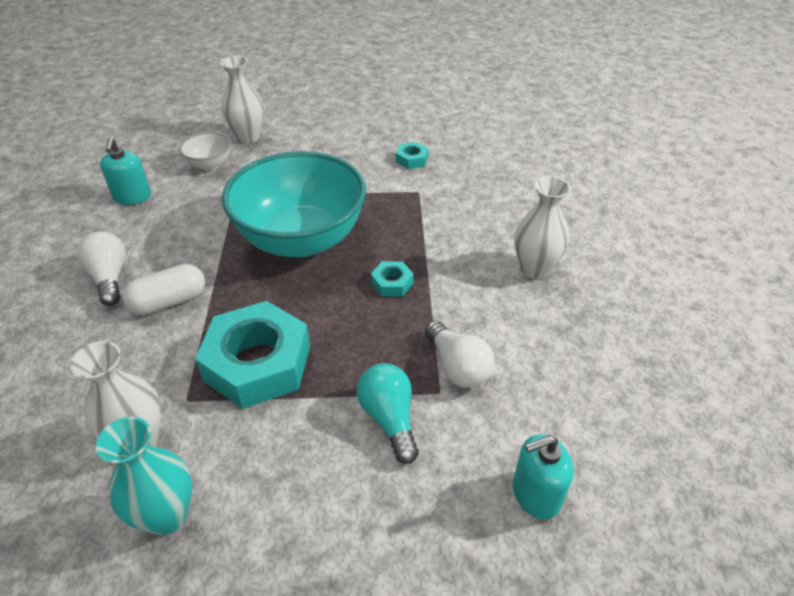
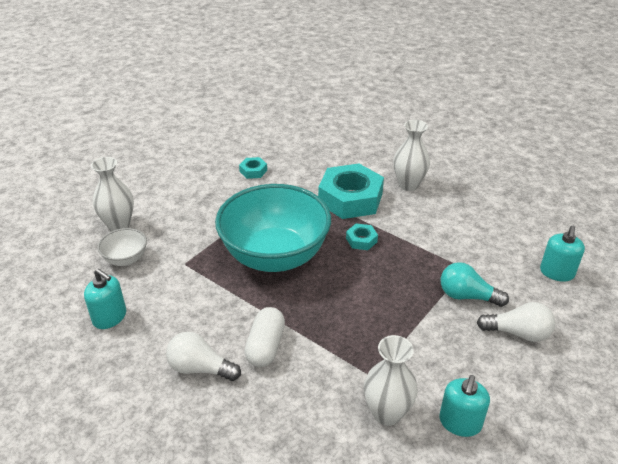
camera: 50 degrees left, 5 degrees down
(166, 515) = (460, 422): turquoise vase -> turquoise soap dispenser
(257, 363) = (371, 328): turquoise nut -> turquoise nut (350, 198)
(457, 367) = (453, 252): white light bulb -> white light bulb (518, 333)

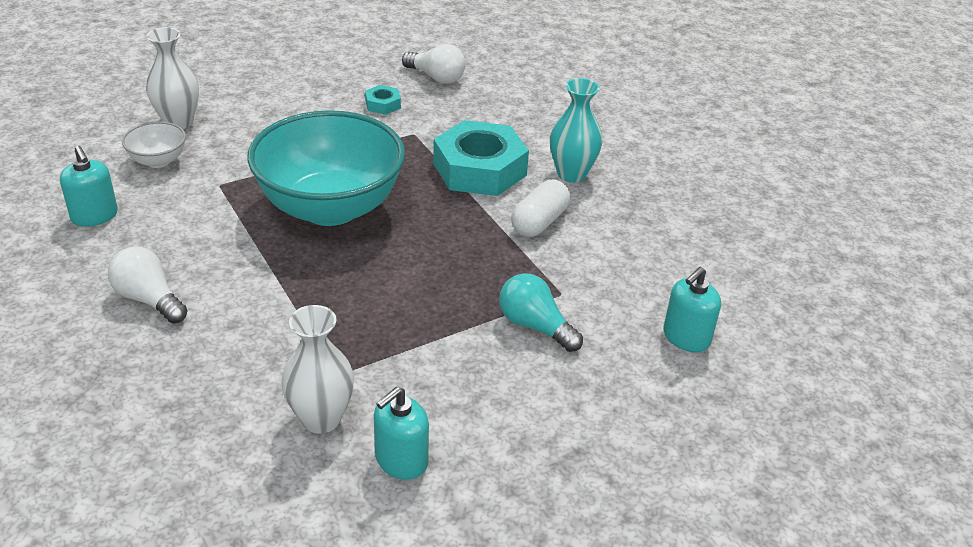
camera: 20 degrees right, 0 degrees up
(265, 346) = (239, 301): white capsule -> white capsule (539, 222)
(361, 240) = (452, 221): turquoise nut -> none
(408, 185) = (571, 174): white vase -> turquoise vase
(518, 333) = (566, 389): white light bulb -> white light bulb (436, 77)

